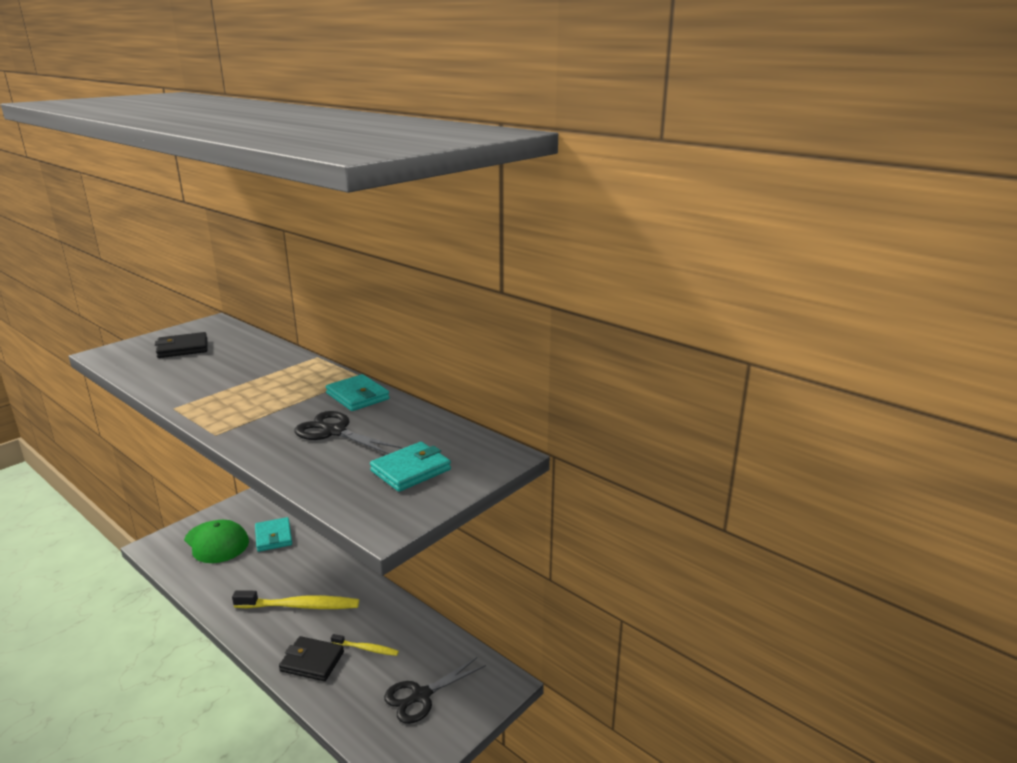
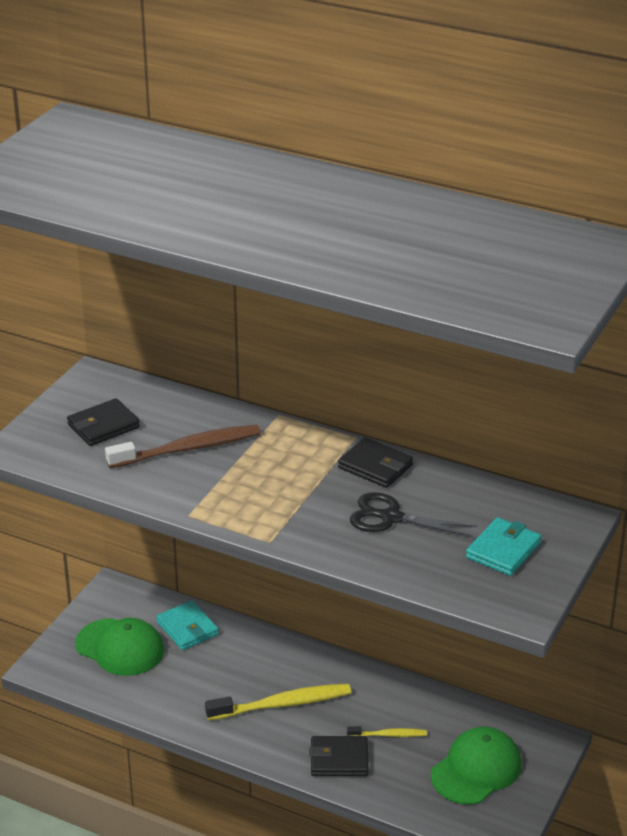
camera: 15 degrees left, 10 degrees up
(225, 368) = (188, 449): none -> brown toothbrush
(357, 396) = (375, 466): turquoise wallet -> black wallet
(421, 696) = (476, 769): black scissors -> green cap

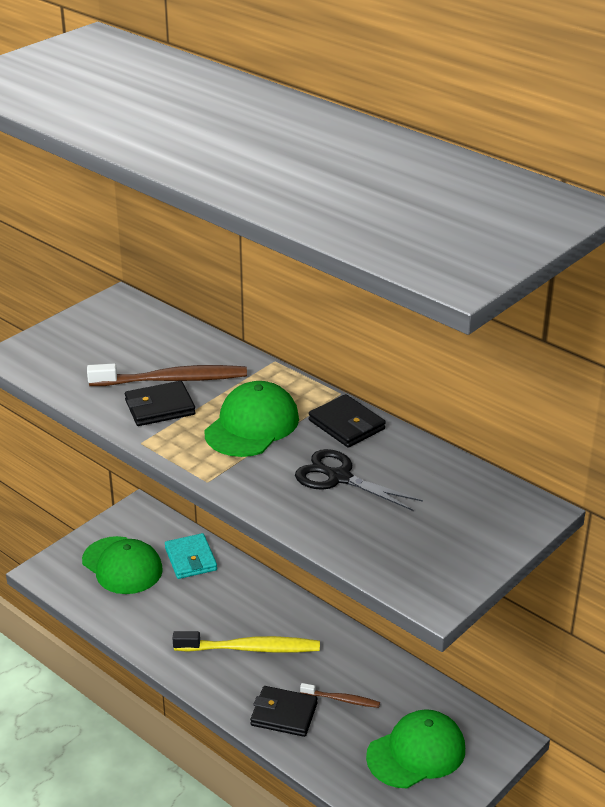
camera: 15 degrees right, 0 degrees up
(103, 426) = (104, 347): black wallet -> black wallet (160, 407)
(286, 481) = (252, 425): none -> green cap
(389, 735) = (342, 699): yellow toothbrush -> brown toothbrush
(503, 550) = (440, 530): turquoise wallet -> none

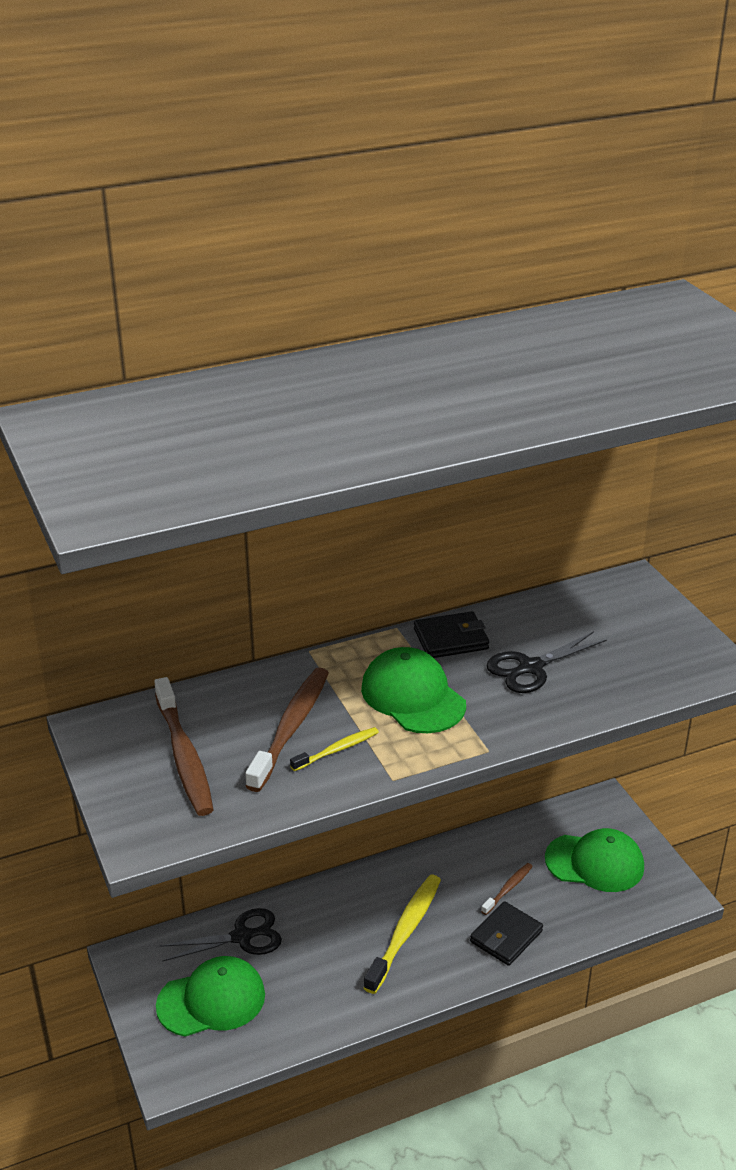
camera: 65 degrees left, 0 degrees up
(111, 345) = (184, 756): none -> brown toothbrush
(160, 407) = (337, 750): black wallet -> yellow toothbrush
(191, 559) = (242, 937): turquoise wallet -> black scissors
(416, 752) = (595, 863): green cap -> green cap turned 105 degrees clockwise

